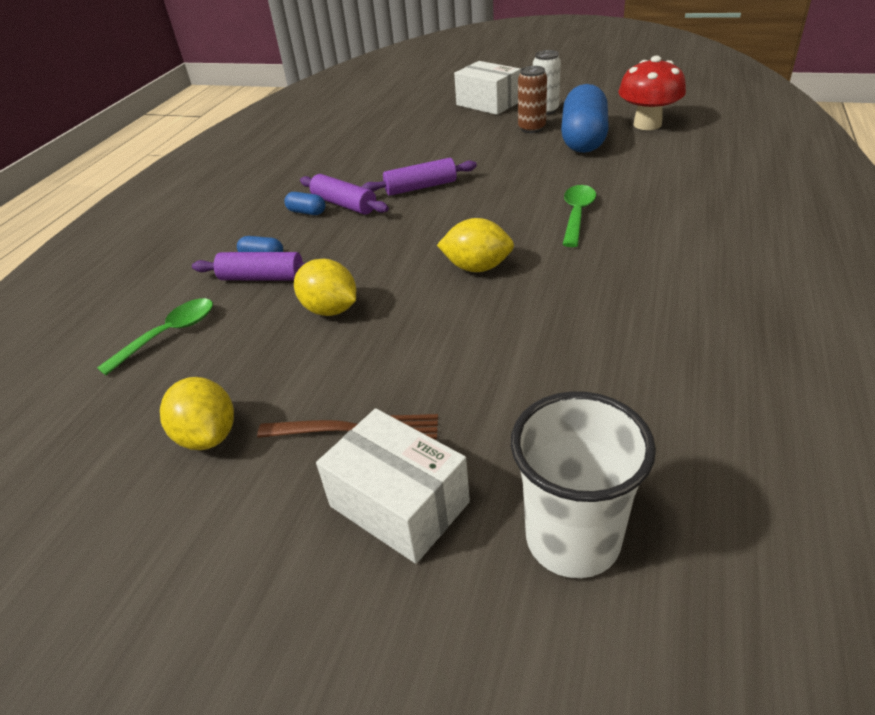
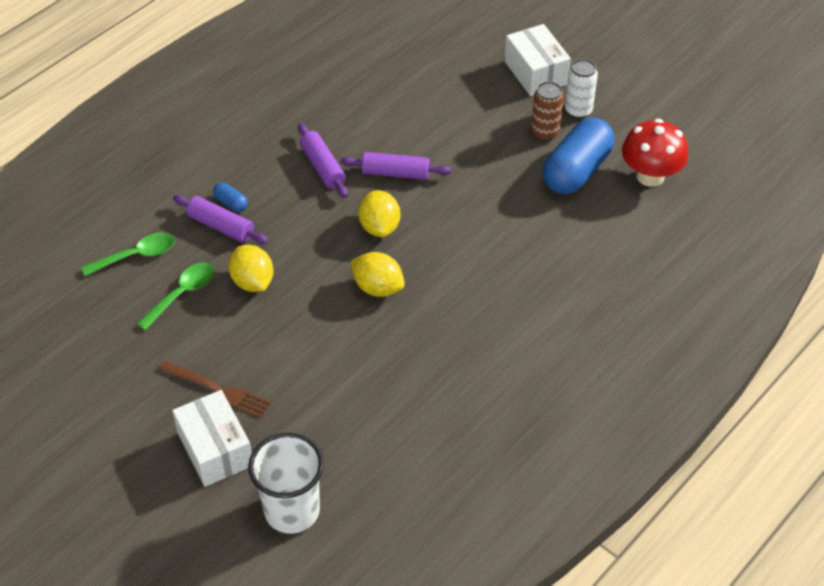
camera: 20 degrees right, 10 degrees up
(208, 436) = (130, 354): yellow lemon -> yellow lemon (379, 227)
(307, 212) = (288, 163): blue capsule -> none
(577, 215) = (492, 266): green spoon -> green spoon (182, 294)

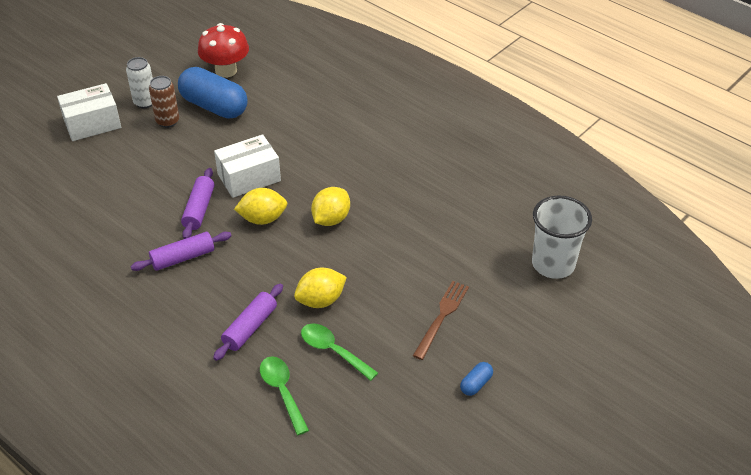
camera: 90 degrees left, 5 degrees down
(215, 449) = (502, 314): white box -> white box (249, 177)
(231, 203) = (220, 322): blue capsule -> blue capsule (476, 384)

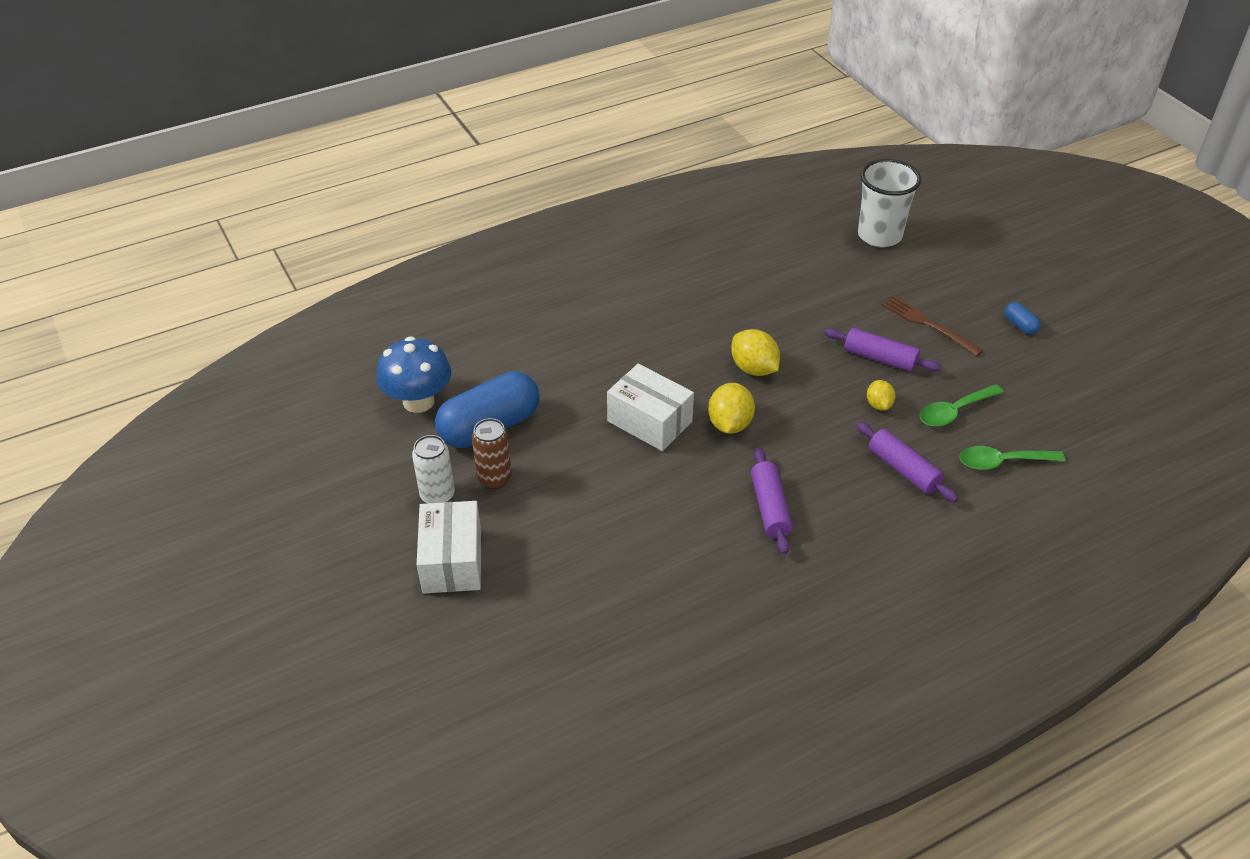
camera: 70 degrees left, 0 degrees up
(199, 209) = (688, 477): purple rolling pin -> purple rolling pin (880, 358)
(226, 71) = (418, 401): red mushroom -> blue mushroom
(249, 177) = (649, 421): white box -> white box turned 45 degrees counterclockwise
(321, 300) = (878, 405): yellow lemon -> yellow lemon, size x0.61

